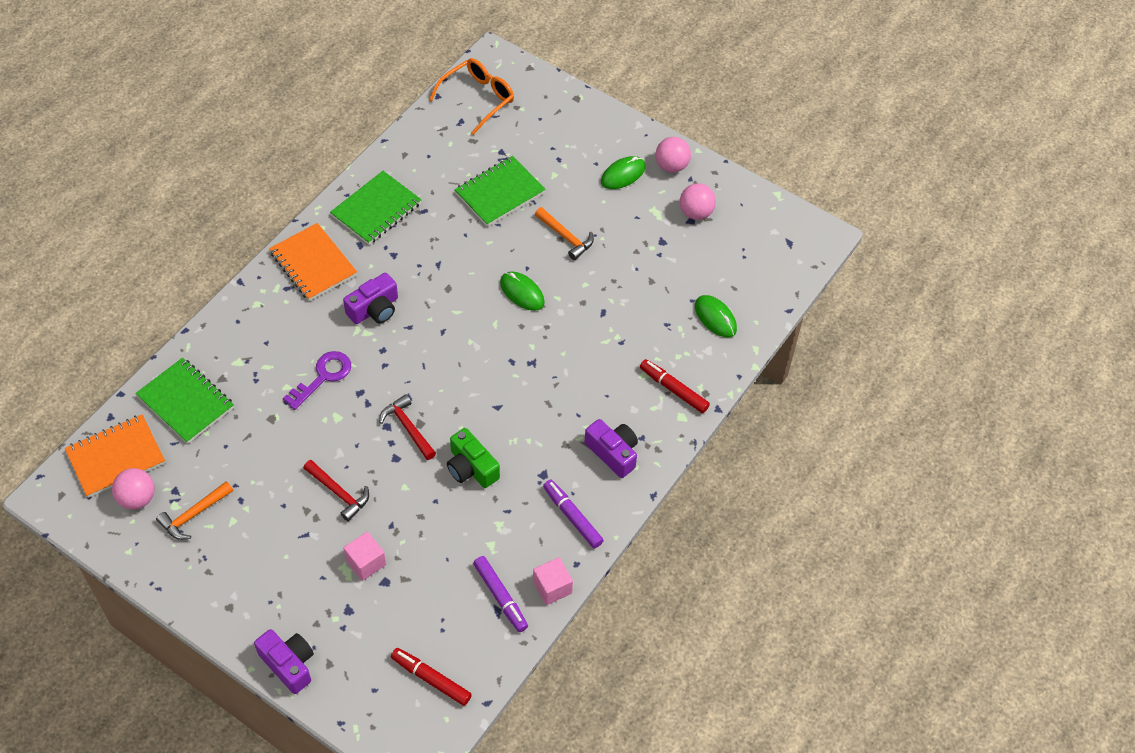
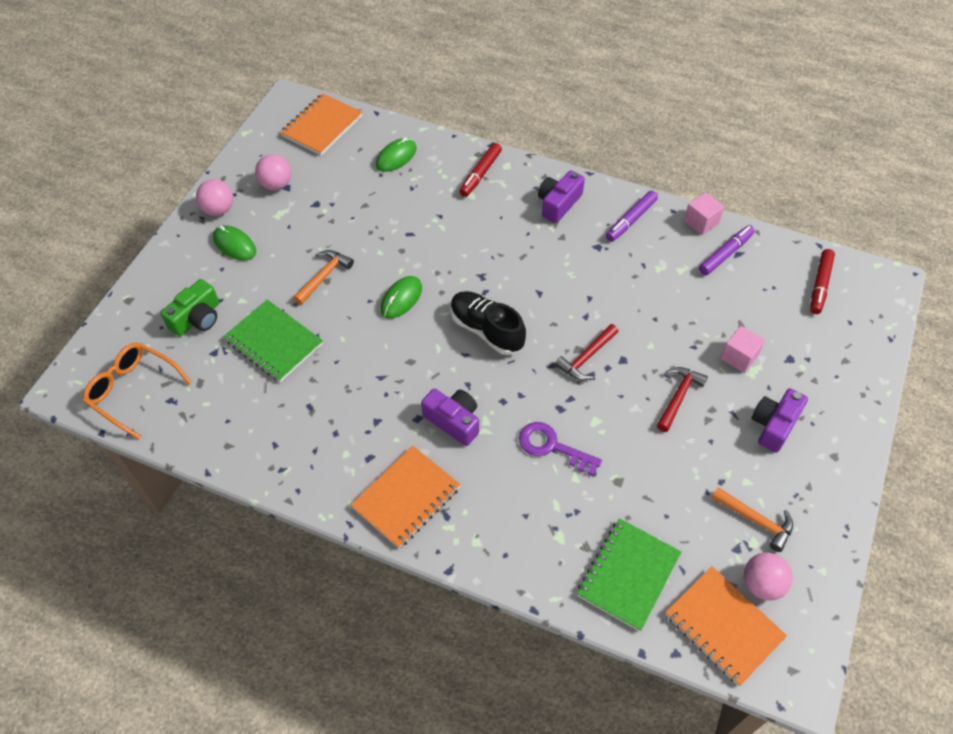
camera: 100 degrees left, 0 degrees up
(289, 664) = (862, 391): purple camera -> purple camera (774, 425)
(376, 210) = (316, 453): green notebook -> none
(465, 353) = (486, 330): none -> black shoe
(471, 468) = (611, 299): green camera -> green camera (197, 318)
(775, 259) = (322, 126): none -> orange notebook

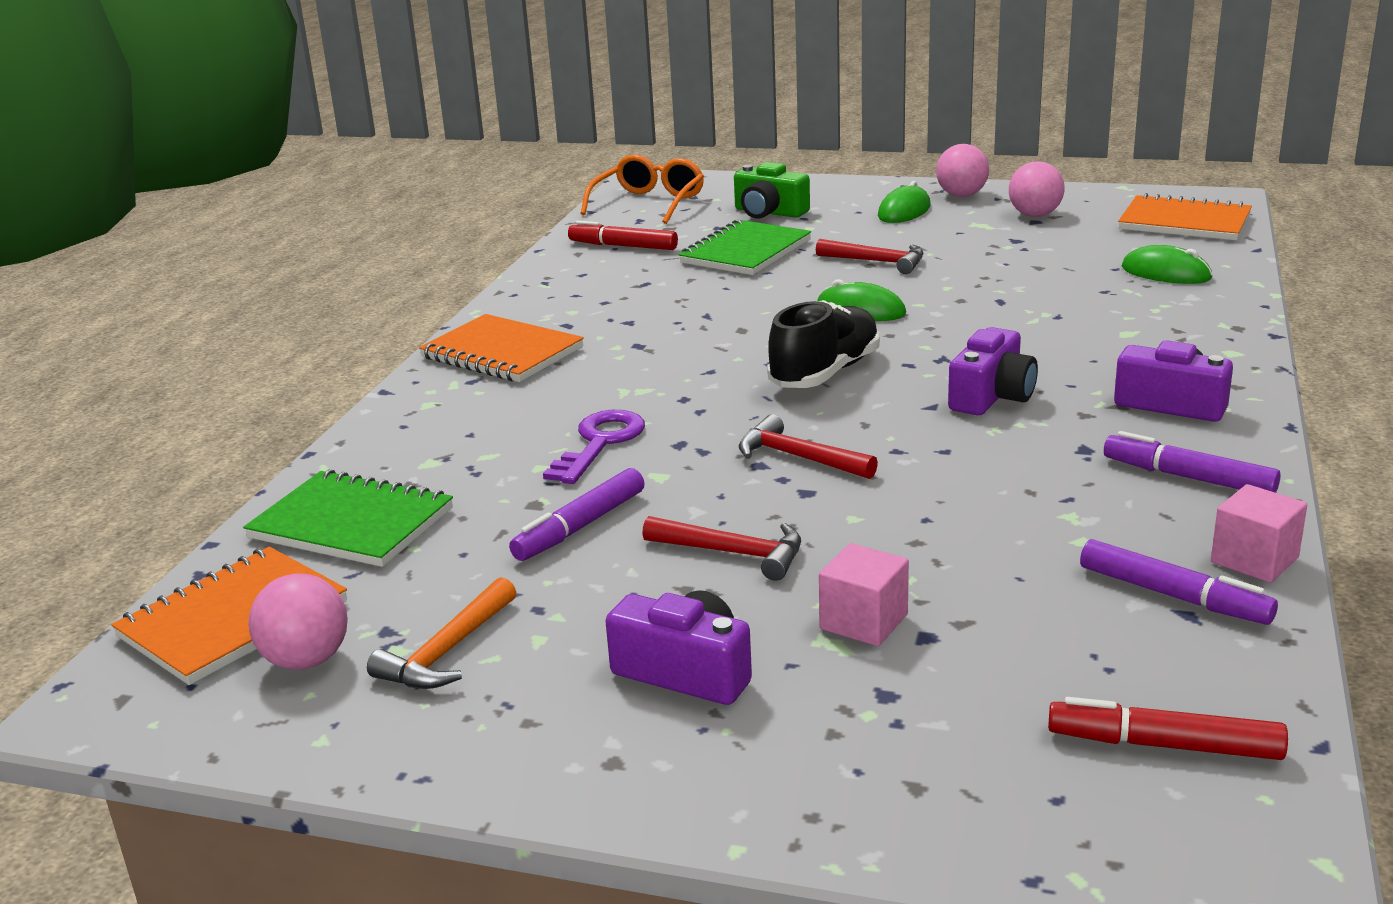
camera: 85 degrees right, 30 degrees down
(324, 276) = (877, 262): orange hammer -> red hammer
(453, 421) = (638, 368): purple camera -> purple camera (992, 396)
(480, 174) = (1187, 334): red marker -> red marker (623, 246)
(645, 460) = (580, 526): none -> purple marker

